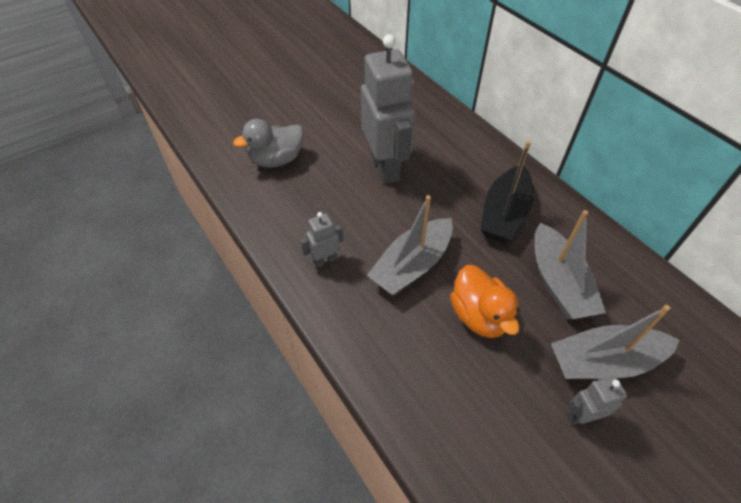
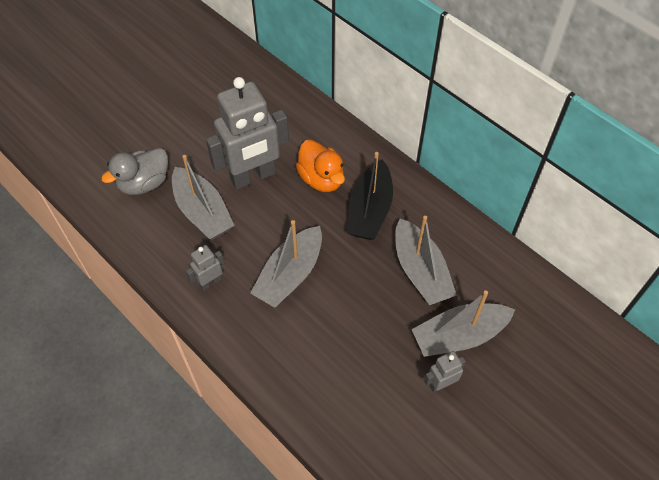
camera: 10 degrees left, 5 degrees up
(329, 192) = (202, 212): none -> grey boat
(385, 167) = (253, 176): grey robot -> grey robot turned 90 degrees clockwise
(479, 316) = (353, 312): orange duck -> orange duck (321, 179)

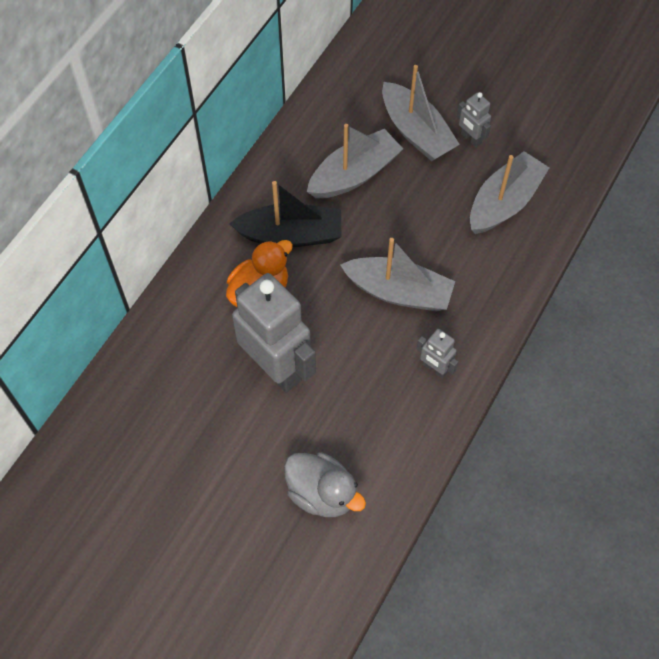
camera: 105 degrees left, 5 degrees up
(202, 212) = (344, 408): grey boat -> grey boat (504, 202)

